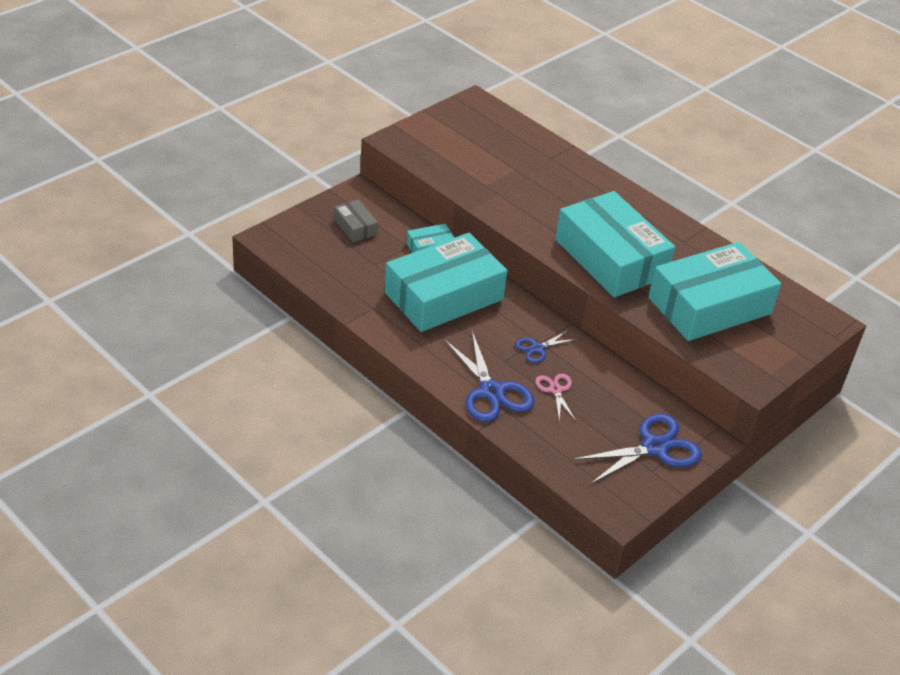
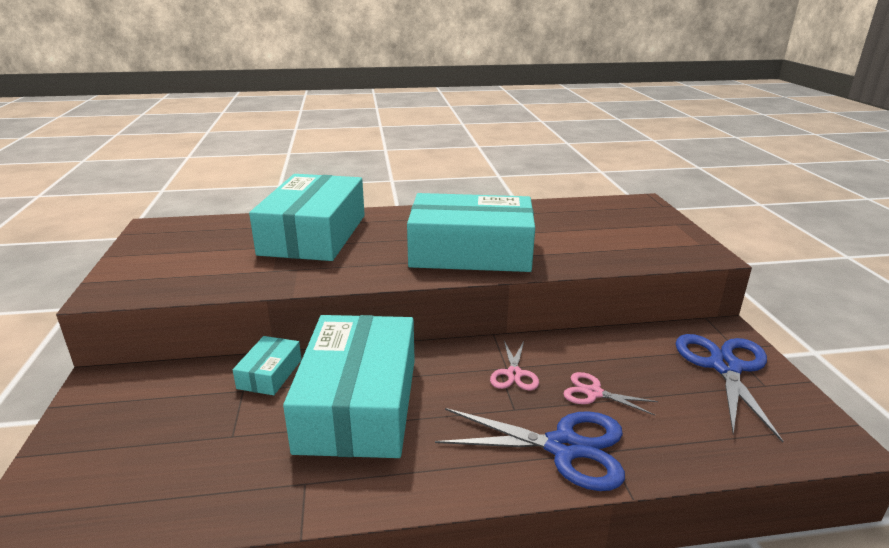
camera: 50 degrees left, 15 degrees down
(355, 227) = (146, 418): grey box -> none
(537, 348) = (514, 374): blue scissors -> pink scissors
(709, 306) = (584, 235): turquoise box -> turquoise box (314, 234)

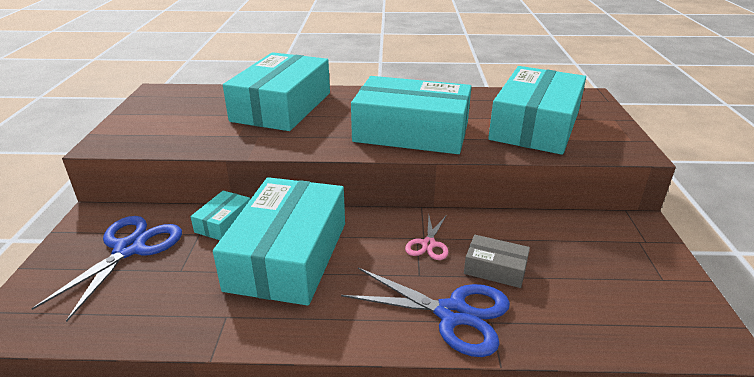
camera: 10 degrees right, 5 degrees up
(593, 393) = (495, 268): pink scissors -> grey box
(599, 236) = (535, 125): none -> turquoise box
(725, 367) = (629, 258): blue scissors -> blue scissors (129, 249)

